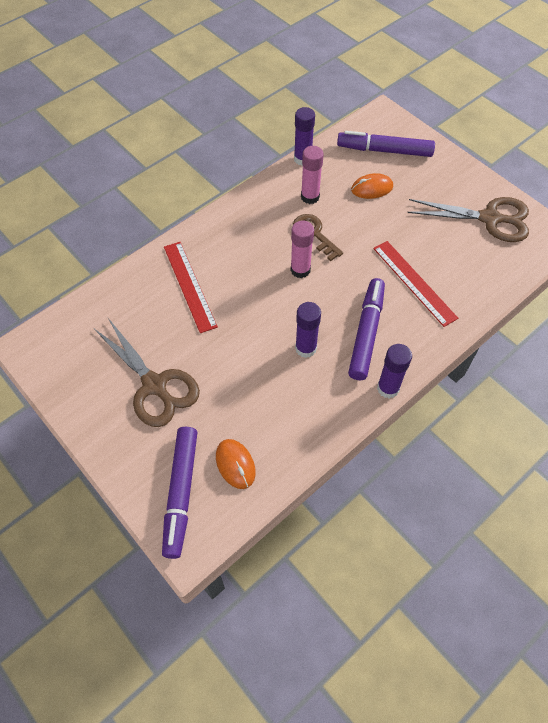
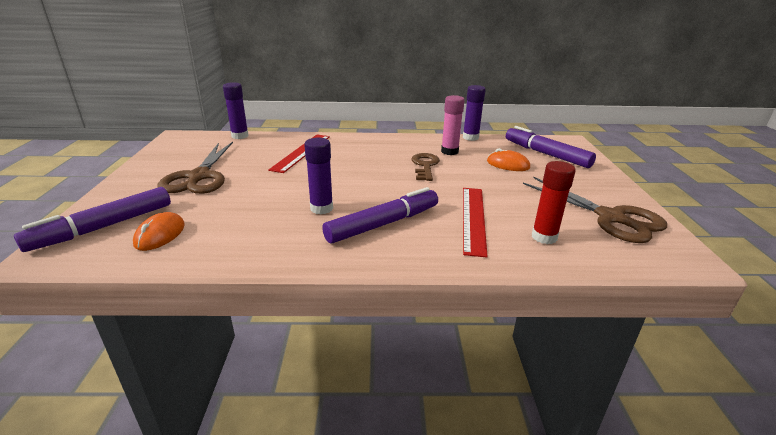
camera: 40 degrees right, 30 degrees down
(300, 270) = (386, 175): pink glue stick -> none
(388, 388) = (346, 262): purple glue stick -> purple glue stick (240, 136)
(470, 271) = (544, 237): none -> red glue stick

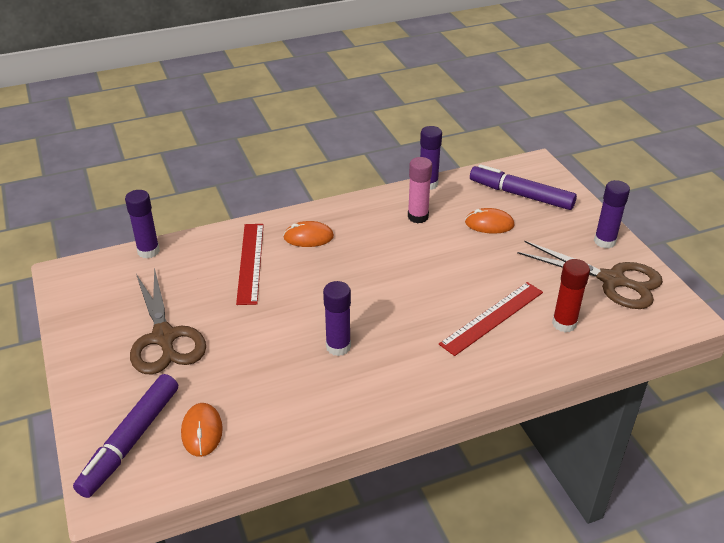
camera: 20 degrees left, 10 degrees up
(356, 148) = (308, 237): none -> orange mouse
(383, 224) = (413, 350): purple marker -> none
(425, 166) = (404, 249): brown key -> none
(473, 218) = (492, 318): red ruler -> red ruler turned 60 degrees clockwise
(613, 192) = (604, 241): none -> purple glue stick

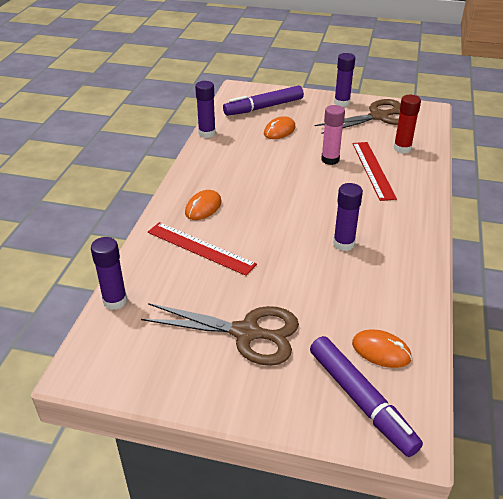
camera: 55 degrees left, 0 degrees up
(418, 217) = (238, 152): pink glue stick -> pink glue stick (330, 160)

